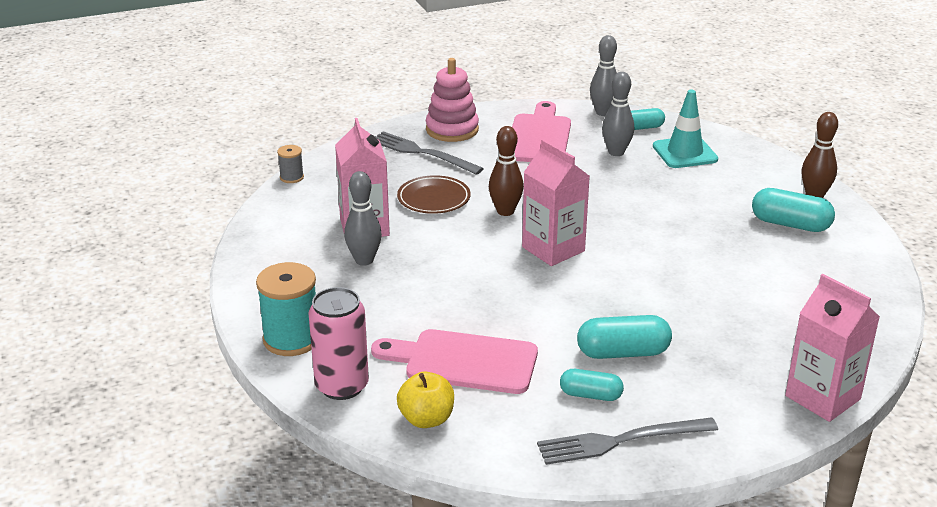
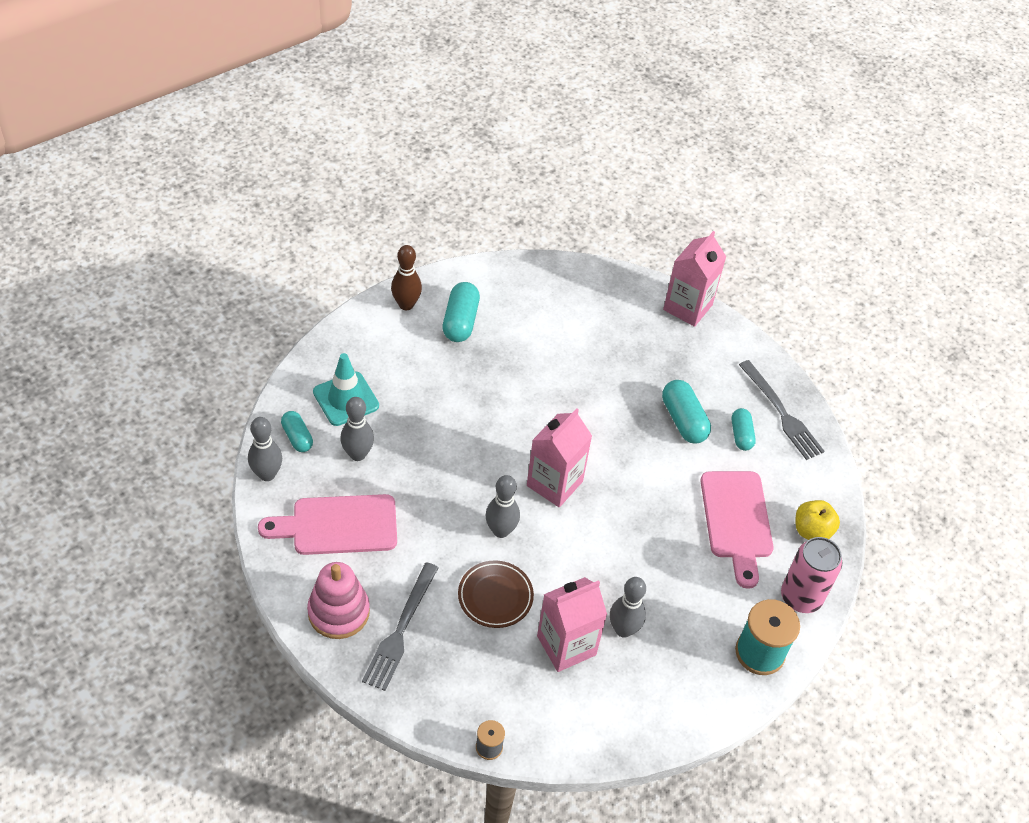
camera: 110 degrees left, 20 degrees up
(505, 211) = (501, 530): brown bowling pin -> grey bowling pin

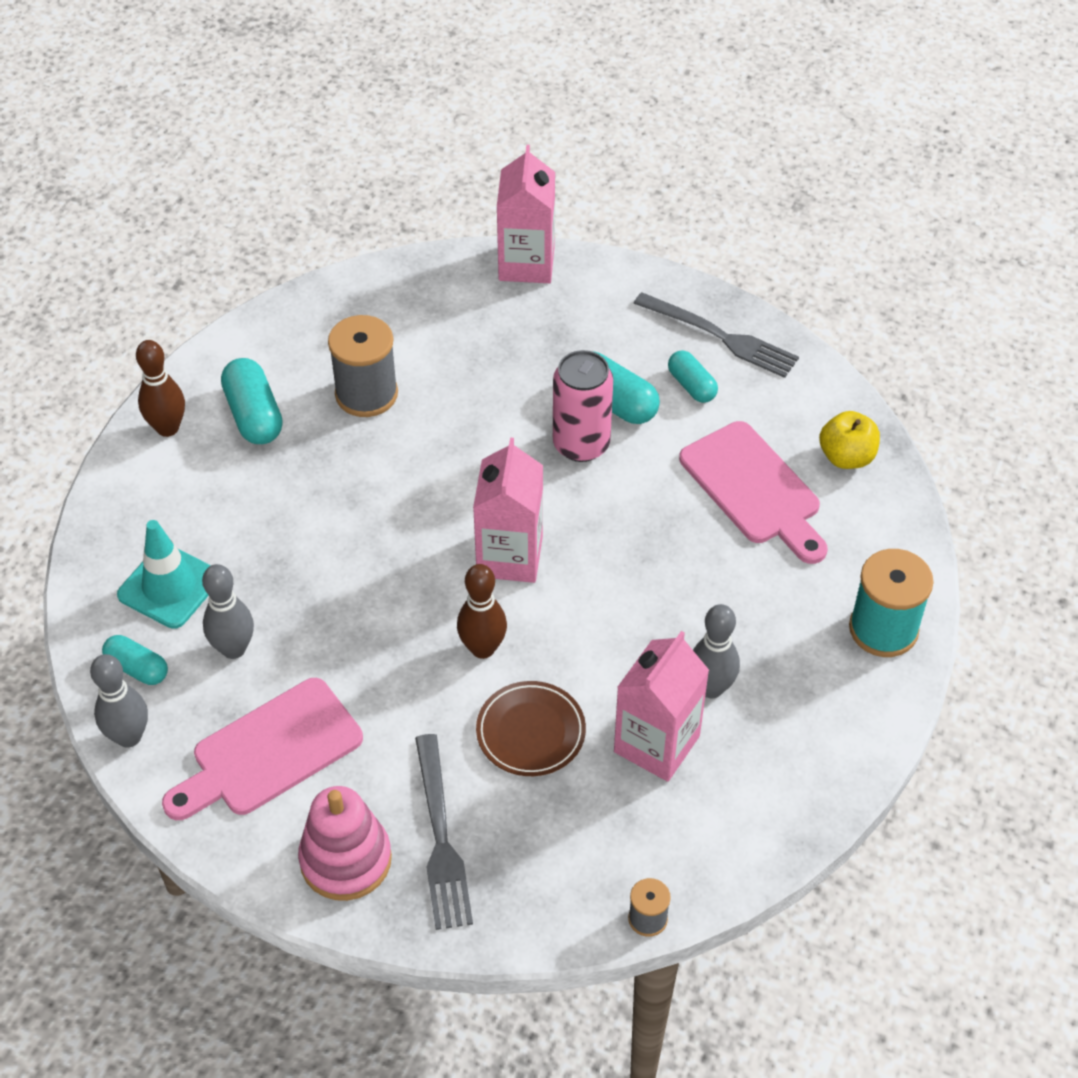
camera: 25 degrees left, 0 degrees up
(501, 530) = (482, 648): grey bowling pin -> brown bowling pin
(535, 341) = (366, 394): none -> grey spool
(801, 597) = (885, 540): pink can -> pink can (581, 444)

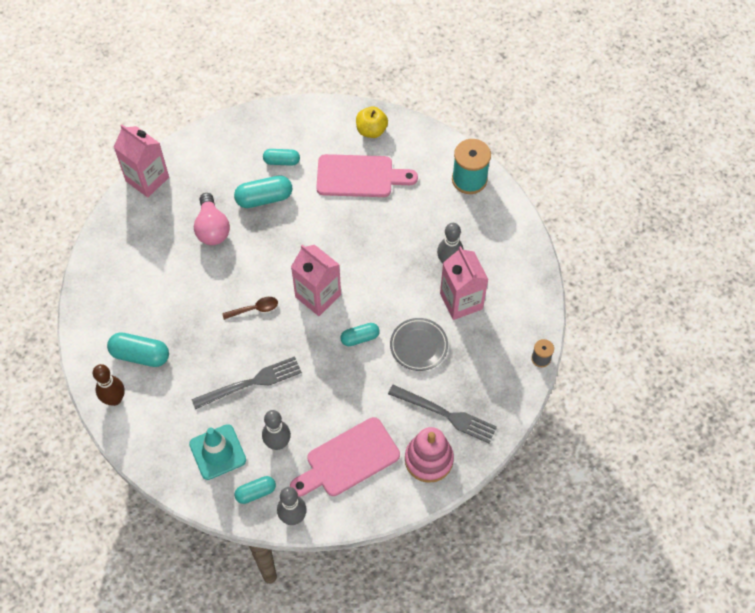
camera: 55 degrees left, 10 degrees up
(269, 752) = (348, 459): pink cutting board -> pink cutting board turned 60 degrees clockwise
(366, 394) = (170, 297): grey spool -> none
(426, 496) = (255, 309): none -> brown spoon
(482, 648) = (360, 338): brown bowling pin -> turquoise capsule
(513, 374) = (212, 228): none -> pink light bulb
(531, 732) = (418, 346): brown plate -> grey plate
(581, 444) = (278, 227): pink can -> none
(720, 337) = (263, 131): grey fork -> grey fork (251, 383)

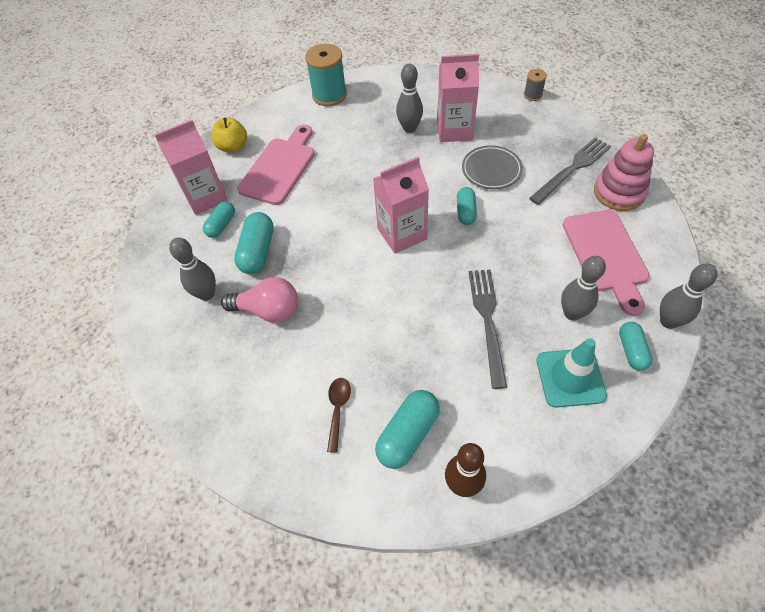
camera: 65 degrees left, 5 degrees down
(147, 179) = (159, 363): pink carton -> pink carton (205, 197)
(213, 181) = (207, 294): none -> grey bowling pin
(255, 309) = (394, 294): brown spoon -> brown spoon (338, 409)

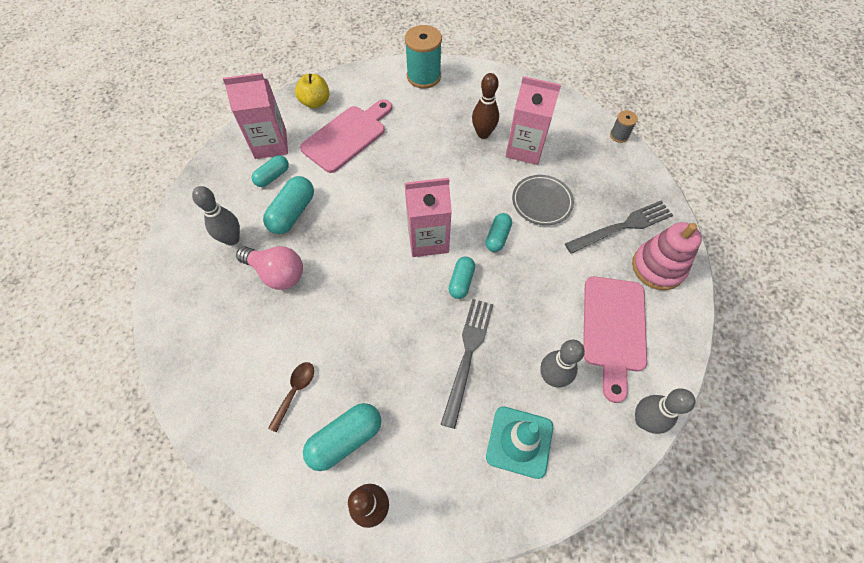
camera: 15 degrees right, 5 degrees up
(409, 128) = (483, 133): grey bowling pin -> brown bowling pin
(631, 350) = (592, 436): turquoise capsule -> turquoise capsule (461, 281)

